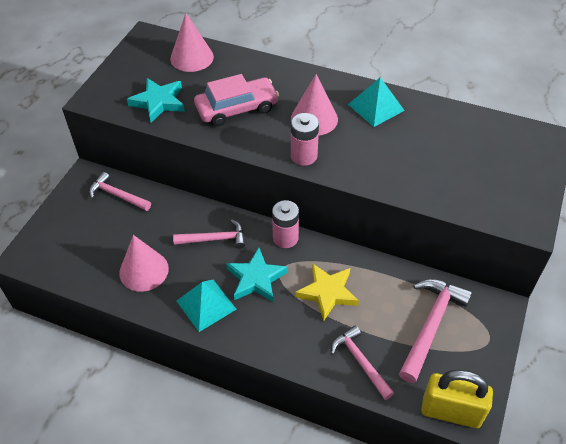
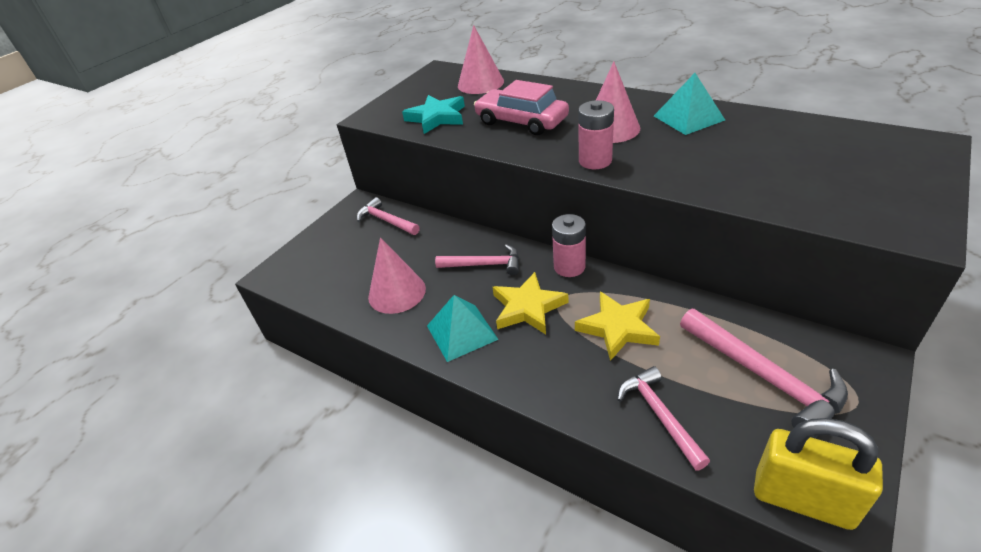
camera: 15 degrees right, 10 degrees down
(237, 108) = (521, 121): pink car -> pink car turned 135 degrees counterclockwise
(256, 279) = (528, 307): turquoise star -> yellow star
(430, 325) = (764, 376): pink hammer -> pink hammer turned 105 degrees clockwise

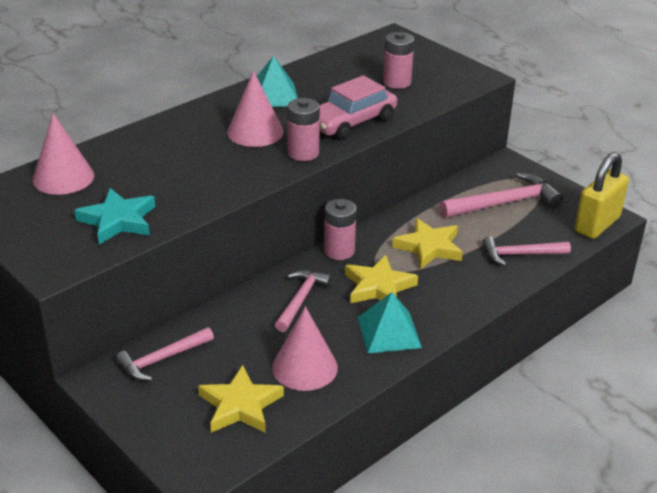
camera: 80 degrees left, 5 degrees down
(344, 272) = (240, 405): none -> yellow star
(521, 121) = (189, 171): pink car -> pink car (351, 122)
(810, 174) = (397, 82): none -> pink battery

